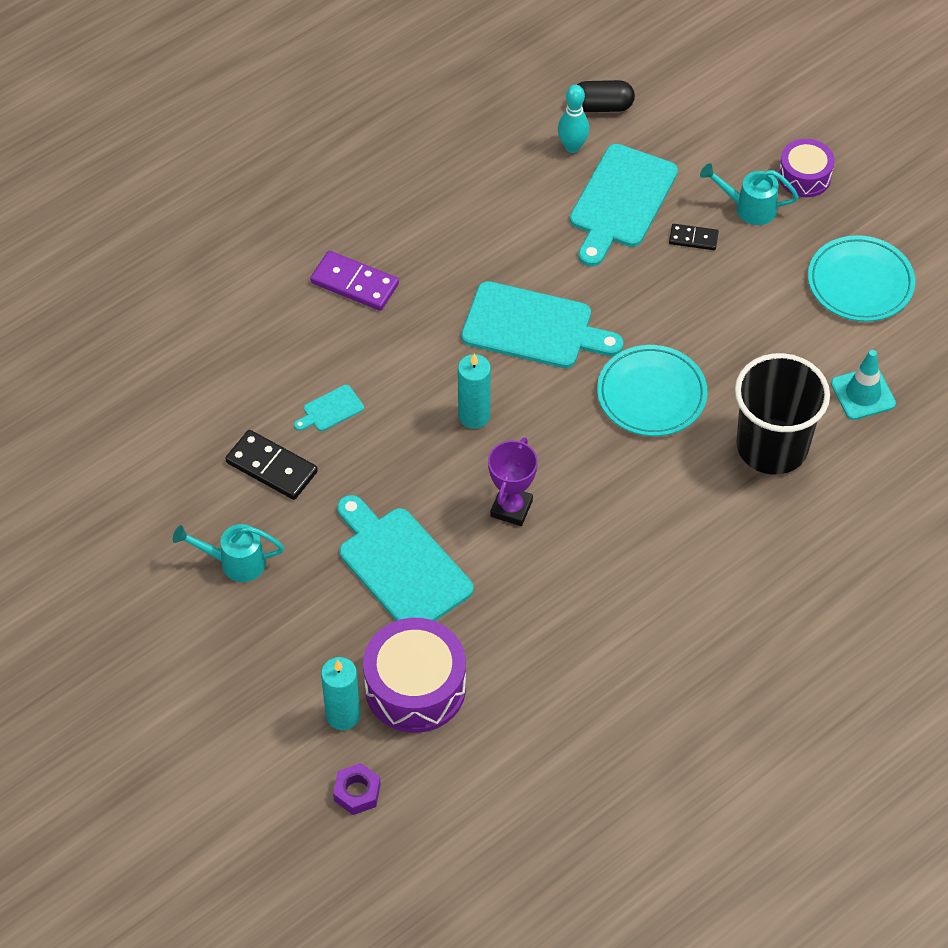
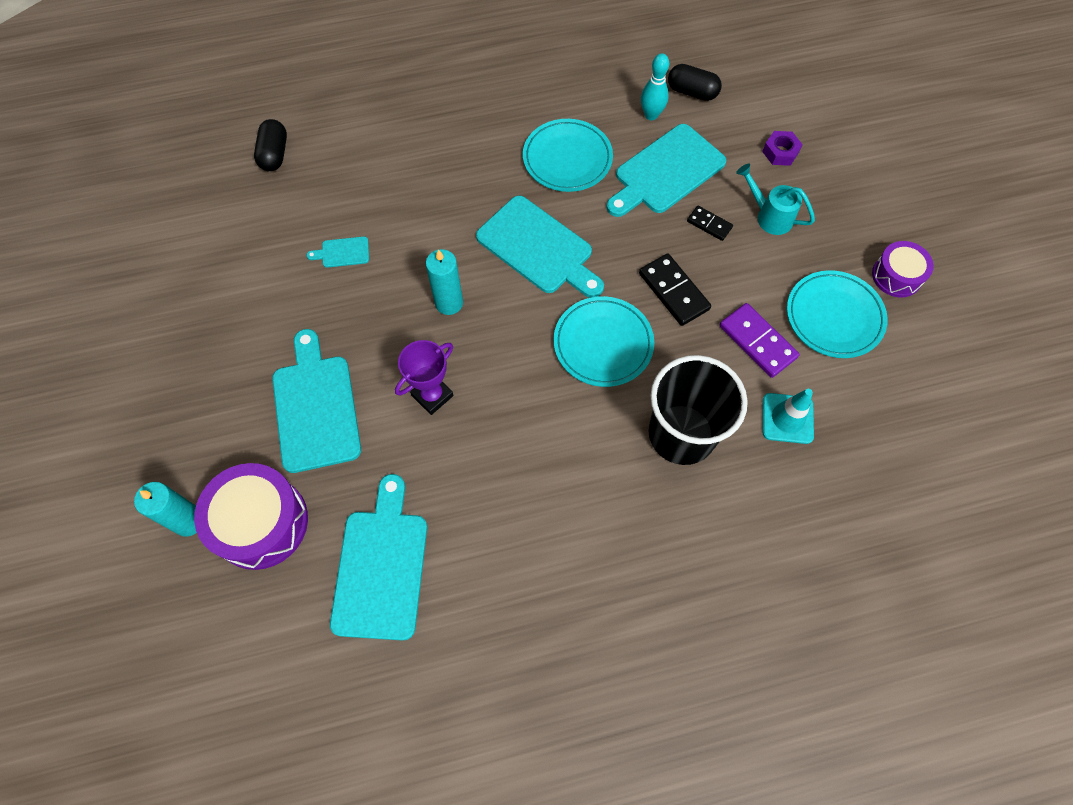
camera: 25 degrees right, 10 degrees up
(187, 338) = (274, 154): none -> black capsule
(235, 562) = (193, 348): turquoise watering can -> none
(272, 467) = (270, 281): black domino -> black domino (674, 291)
(354, 283) = (422, 159): purple domino -> purple domino (757, 342)
(357, 792) = (155, 599): purple nut -> purple nut (780, 152)
(510, 225) = (567, 159): none -> turquoise plate
(556, 675) = (381, 566): none -> turquoise cutting board
(804, 176) = (830, 207): purple drum -> purple drum (896, 276)

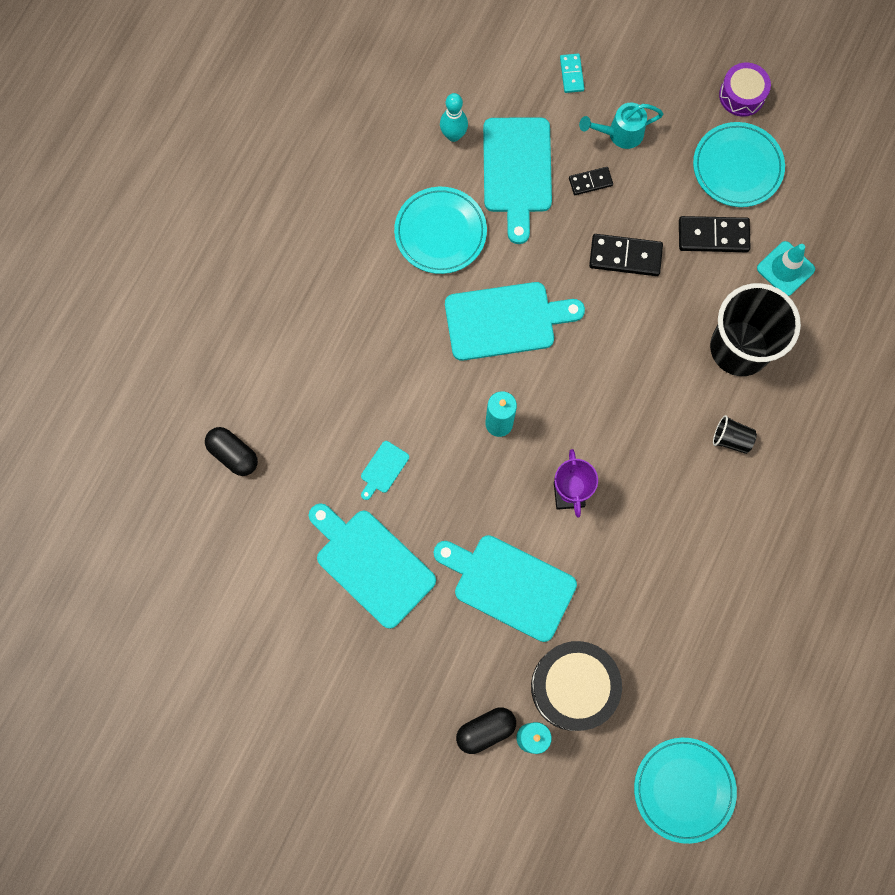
camera: 50 degrees left, 10 degrees up
(261, 522) = (573, 687): purple drum -> black drum
(381, 566) = (674, 626): turquoise cutting board -> turquoise cutting board (371, 564)
(594, 487) = (731, 439): none -> black cup
(603, 344) = (626, 342): turquoise plate -> turquoise plate (684, 789)
(692, 92) = (458, 86): black capsule -> black capsule (485, 730)
(757, 342) = (713, 236): purple domino -> black domino
(780, 152) = (571, 74): purple nut -> turquoise domino

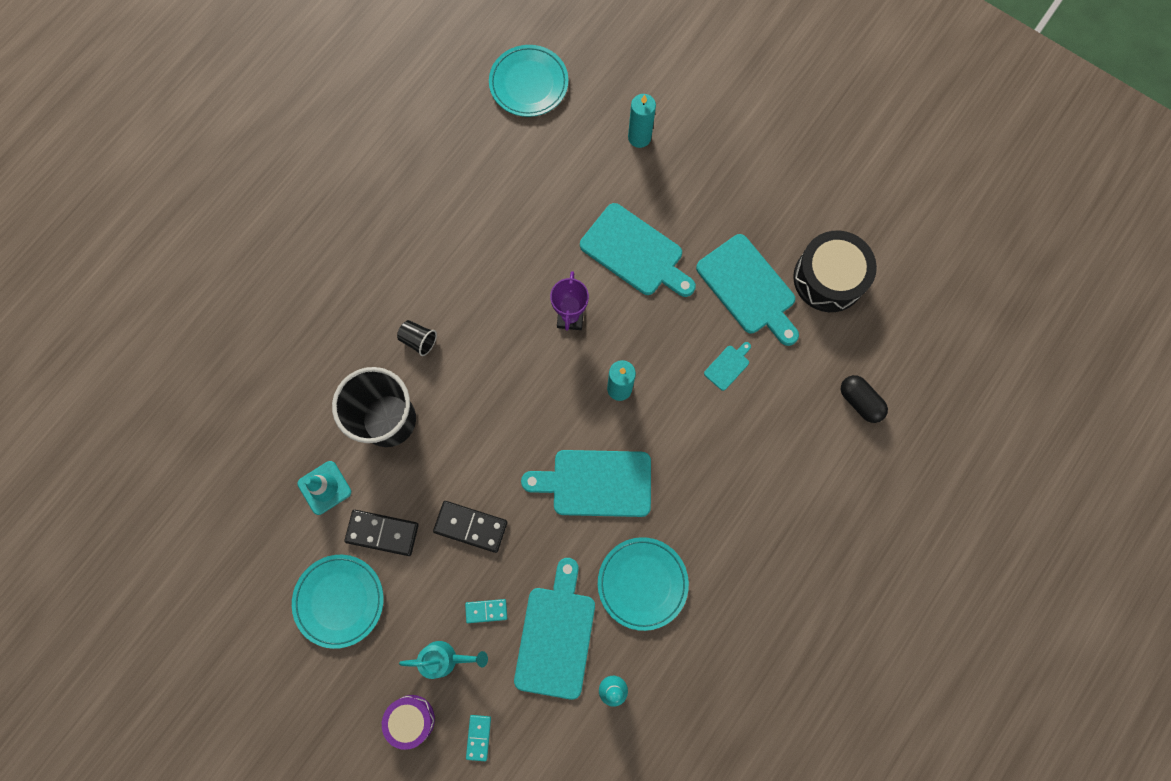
camera: 170 degrees left, 0 degrees up
(485, 730) = (674, 148): black capsule -> none
(573, 687) = (598, 168): black drum -> black drum (829, 278)
(590, 182) = (486, 611): black domino -> turquoise domino
(742, 95) = (312, 680): purple drum -> purple drum (411, 719)

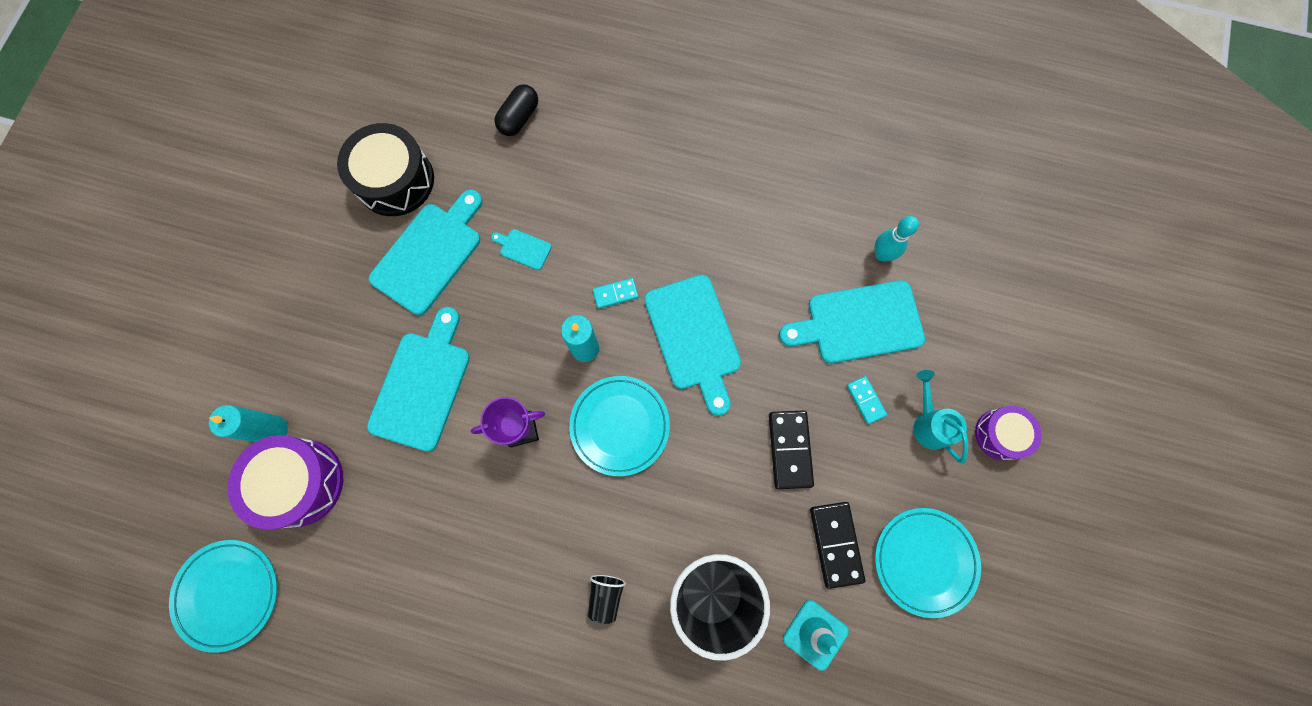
camera: 110 degrees left, 0 degrees up
(478, 737) = (983, 361): turquoise domino -> turquoise domino (615, 294)
(591, 147) = (300, 482): none -> purple drum
(642, 583) = (774, 259): turquoise plate -> turquoise plate (620, 426)

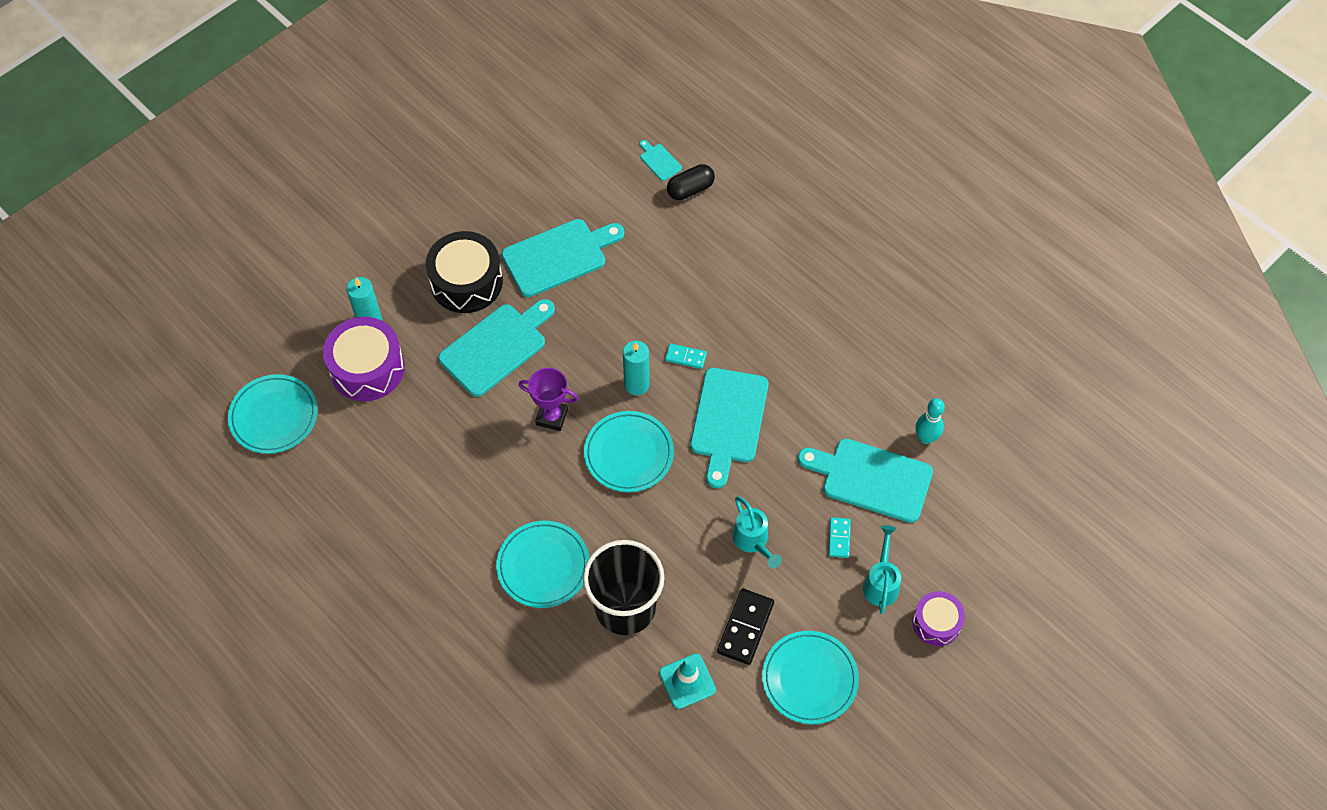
camera: 30 degrees right, 15 degrees down
(395, 180) = (564, 189): black drum -> black drum (466, 282)
(523, 248) = (633, 288): turquoise cutting board -> turquoise cutting board (659, 161)
(606, 596) = (543, 566): black cup -> turquoise plate
(790, 449) = (753, 541): black domino -> turquoise watering can

